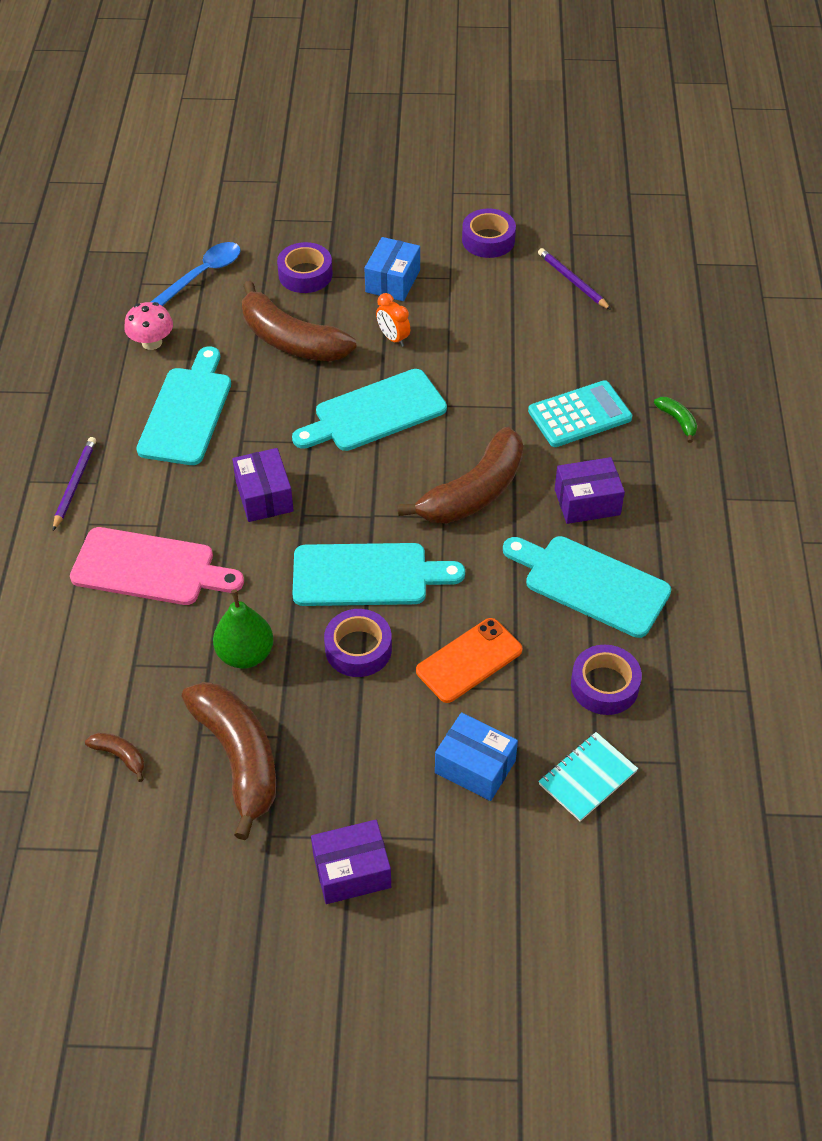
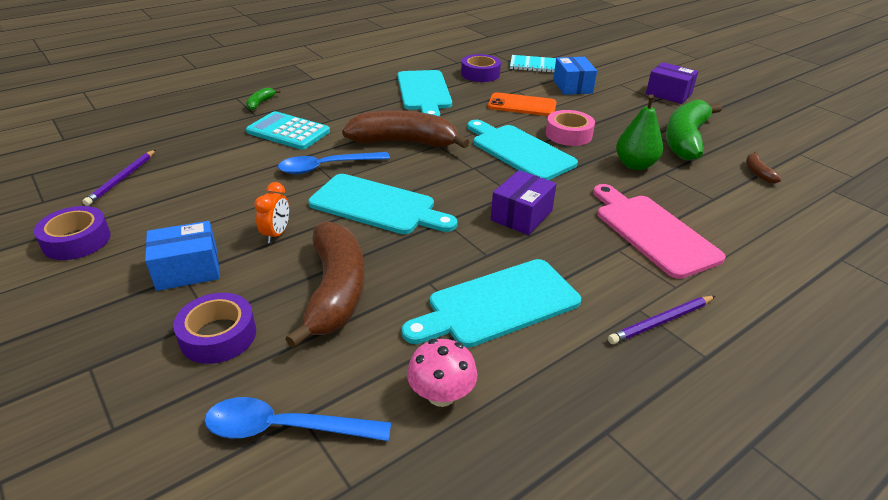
camera: 130 degrees left, 15 degrees down
(238, 758) = (685, 139): brown banana -> green banana
(358, 649) = (568, 134): purple tape -> pink tape
(475, 411) = (327, 167): none -> blue spoon
(587, 502) = (365, 109): purple box -> none

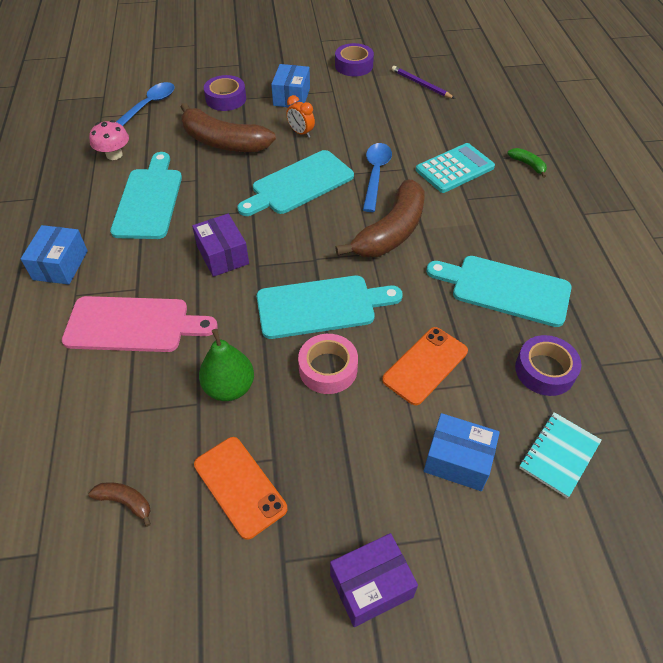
camera: 120 degrees right, 15 degrees up
(661, 322) = (60, 265): purple pencil -> blue box
(685, 139) = (240, 486): green banana -> orange phone

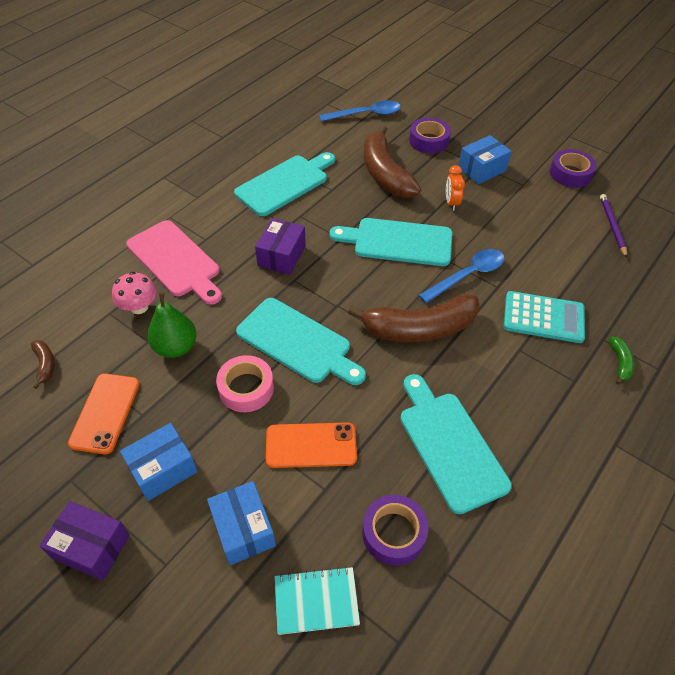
camera: 45 degrees right, 0 degrees up
(60, 265) = (185, 191): blue box -> blue box (163, 469)
(114, 155) = (302, 137): pink mushroom -> pink mushroom (139, 307)

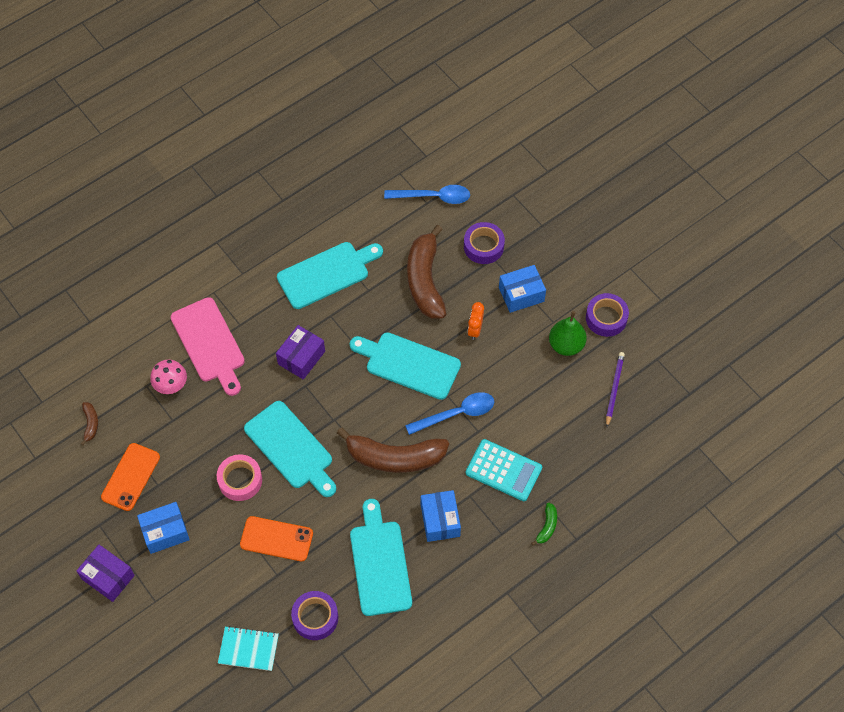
camera: 15 degrees right, 10 degrees up
(176, 347) = (193, 430): green pear -> green pear (566, 345)
(243, 529) = (212, 590): blue box -> blue box (440, 520)

